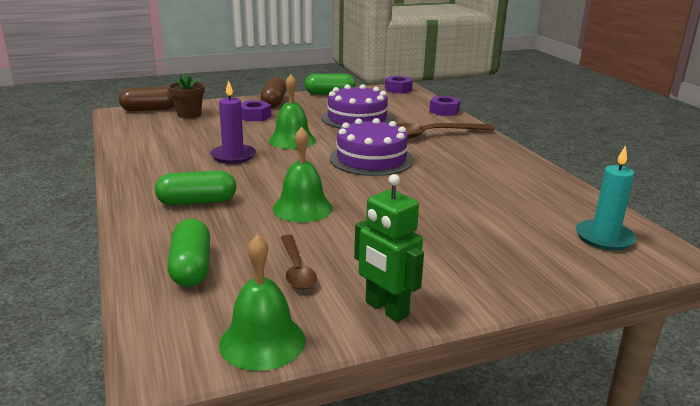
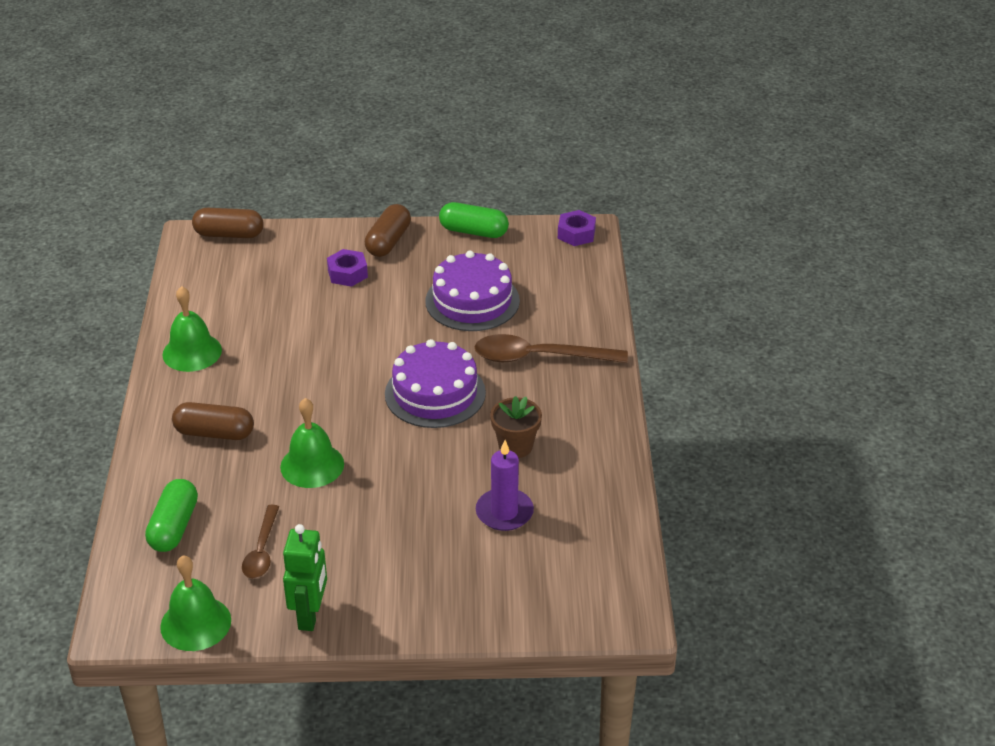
camera: 20 degrees right, 15 degrees up
(189, 114) = (271, 255): brown flower pot -> brown flower pot (515, 446)
(197, 202) = (214, 433): green capsule -> brown capsule
(233, 156) = (284, 357): purple candle -> purple candle (504, 512)
(292, 140) = (365, 337): green bell -> green bell (192, 352)
(386, 309) = (310, 615): green robot -> green robot turned 150 degrees counterclockwise
(444, 111) = (599, 303): purple nut -> none
(604, 238) = (584, 578): turquoise candle -> none

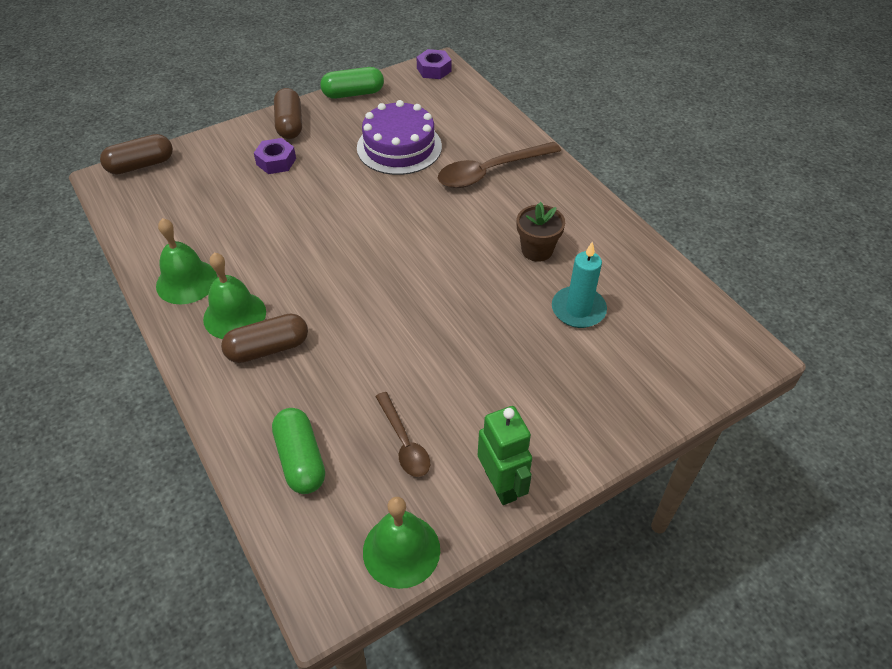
camera: 30 degrees left, 10 degrees up
(312, 465) = (383, 339): green bell -> green bell (234, 315)
(435, 393) = (434, 233): purple cake -> none
(504, 512) = (578, 309): purple candle -> turquoise candle

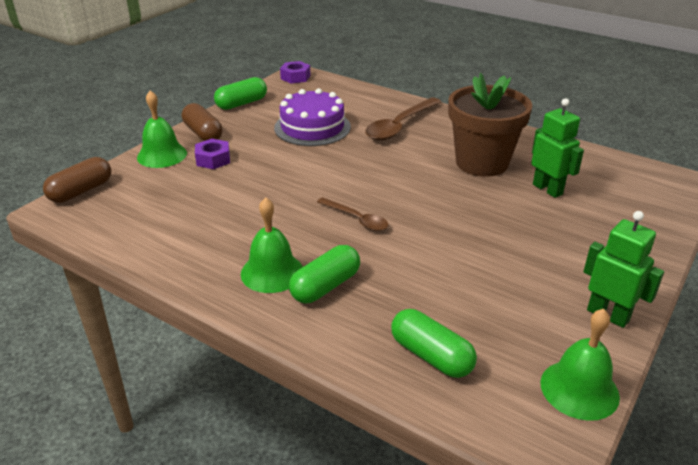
camera: 25 degrees left, 15 degrees down
(186, 281) = (202, 261): green bell -> green bell (162, 155)
(268, 348) = (325, 286): brown capsule -> green capsule
(404, 442) = (505, 313): brown spoon -> brown spoon (357, 219)
(537, 250) = (481, 163): brown flower pot -> brown flower pot, size x1.93
(578, 309) = (547, 189): turquoise candle -> green robot

